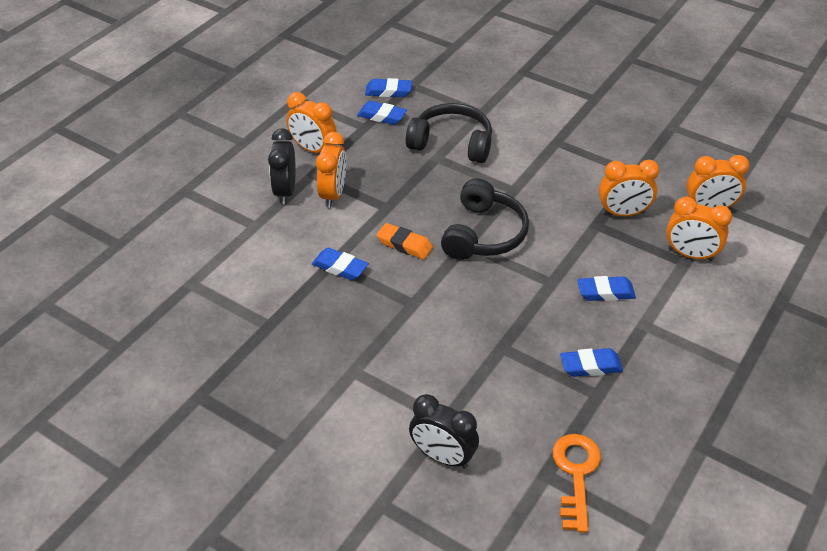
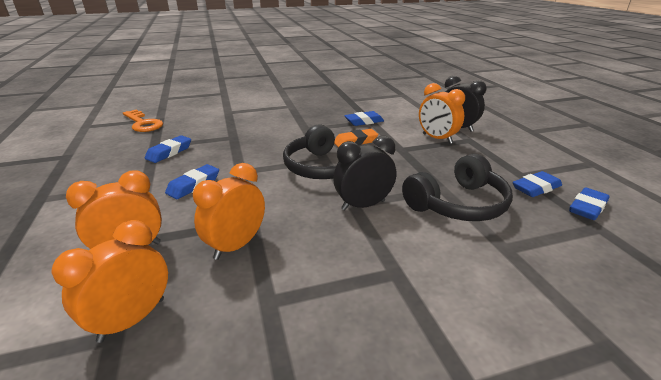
camera: 130 degrees right, 15 degrees down
(313, 149) = (502, 148): orange clock -> none
(442, 456) = (215, 106): black clock -> black clock (363, 205)

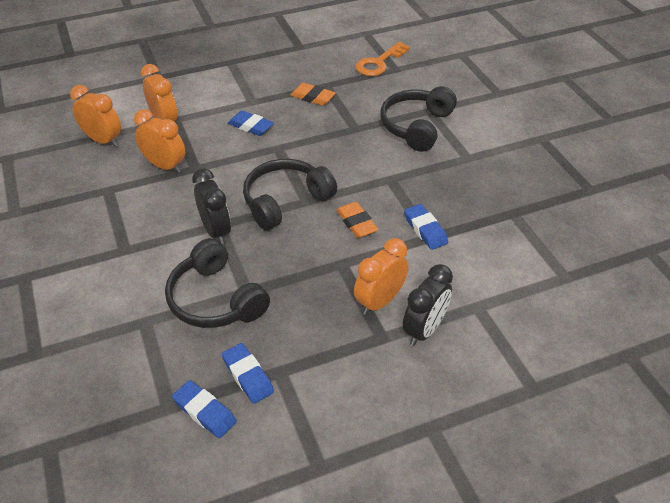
camera: 85 degrees right, 15 degrees up
(169, 152) = (312, 97): blue eraser -> orange eraser
(246, 117) = (416, 126): none -> black headphones

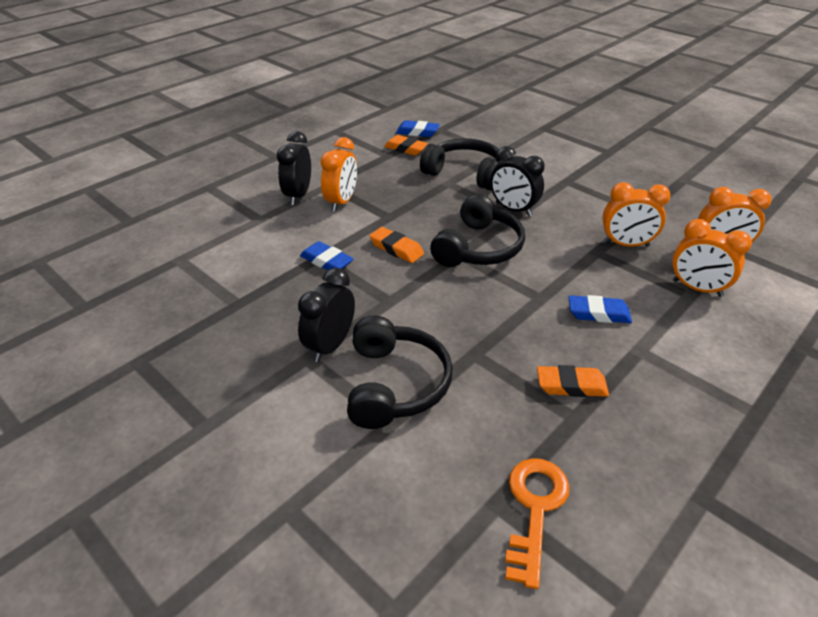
camera: 155 degrees right, 5 degrees down
(248, 376) = (406, 149): blue eraser -> orange eraser
(448, 160) = (330, 345): none -> black clock

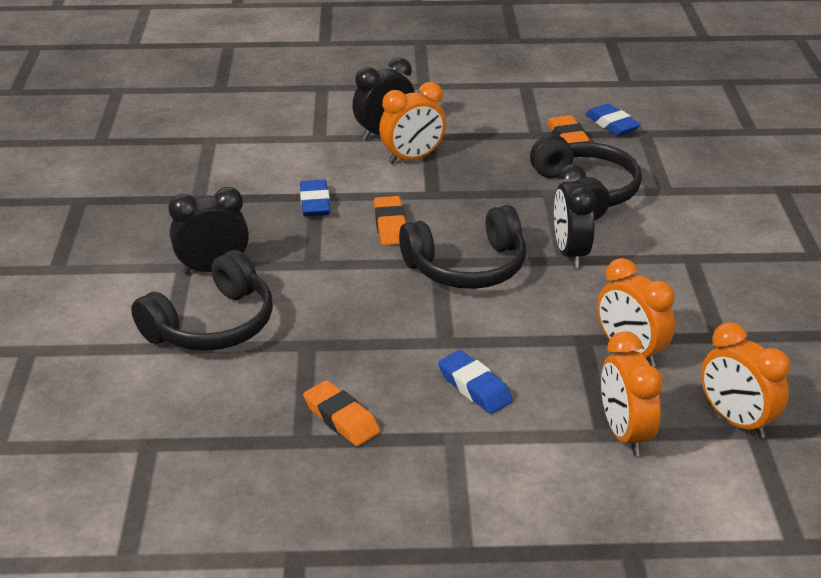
camera: 45 degrees right, 5 degrees down
(534, 508) = (166, 466): orange key -> none

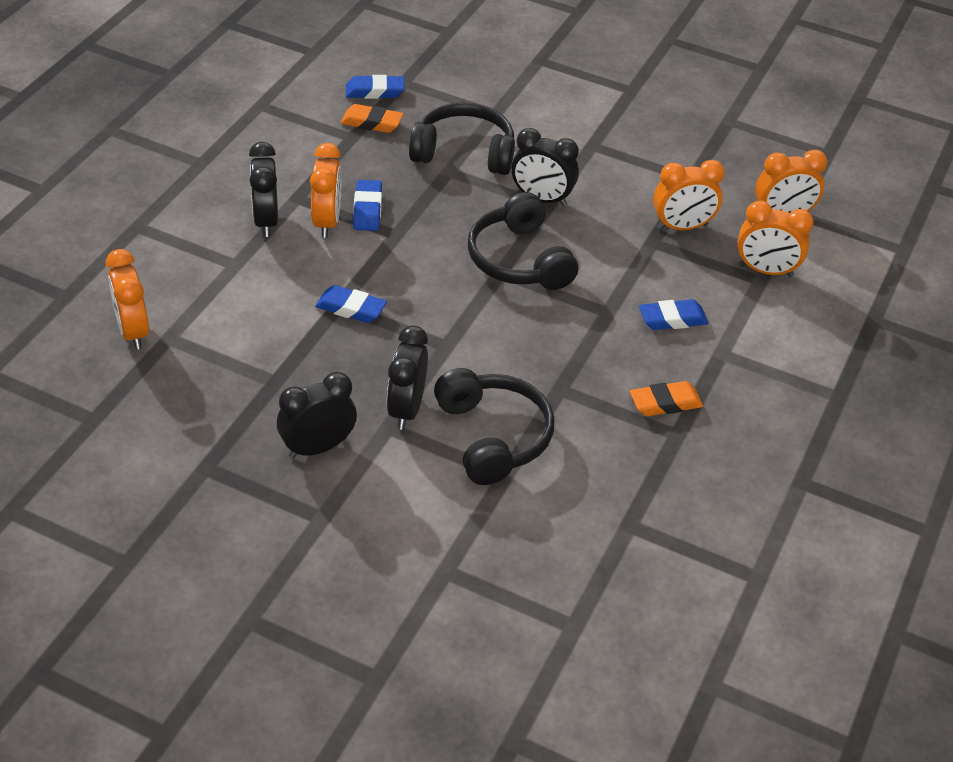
camera: 65 degrees left, 10 degrees up
(135, 241) = (318, 447): none -> black clock
(204, 124) = (133, 331): none -> orange clock
(391, 225) = (425, 277): orange eraser -> none
(449, 171) = (367, 209): none -> blue eraser
(467, 267) = (519, 260): black headphones -> black headphones turned 150 degrees clockwise

